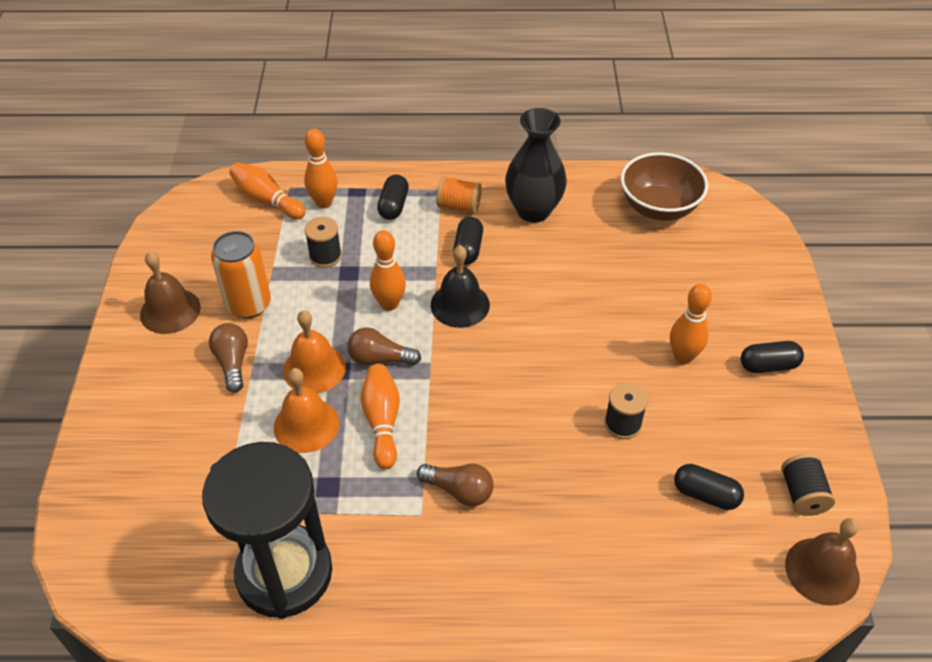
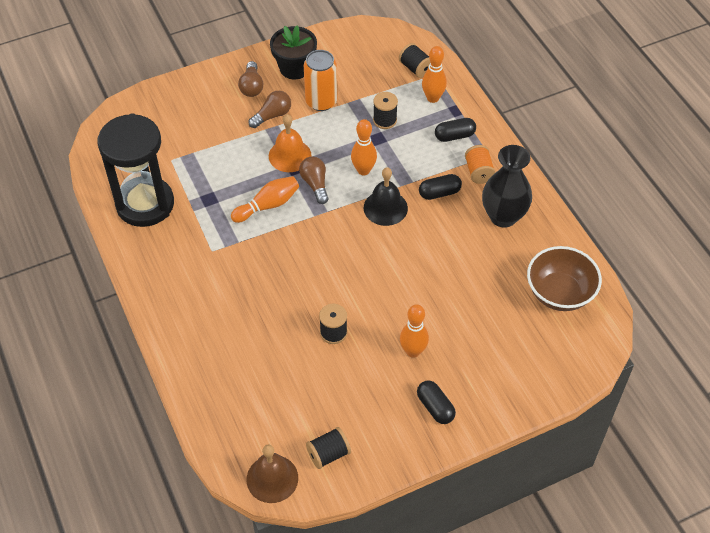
camera: 65 degrees right, 5 degrees up
(170, 310) = (295, 68): brown bell -> black flower pot
(267, 200) = (415, 68): orange bowling pin -> black spool
(306, 425) = (246, 170): orange bell -> none
(459, 491) = (237, 263): brown light bulb -> brown light bulb (251, 86)
(705, 494) = (300, 396): black capsule -> none

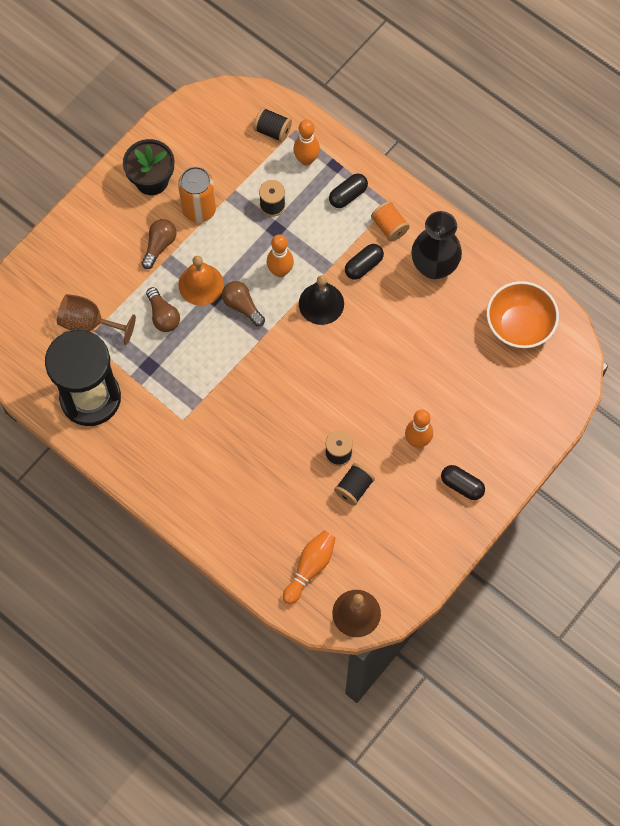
camera: 25 degrees left, 15 degrees up
(179, 149) = (89, 323): none -> brown goblet
(251, 86) = (120, 220): brown light bulb -> brown light bulb (163, 316)
(268, 205) = (209, 348): orange bowling pin -> orange bowling pin (310, 568)
(328, 454) = (392, 569): black spool -> black spool (354, 488)
(559, 293) = (519, 326): brown bowl -> orange bowl

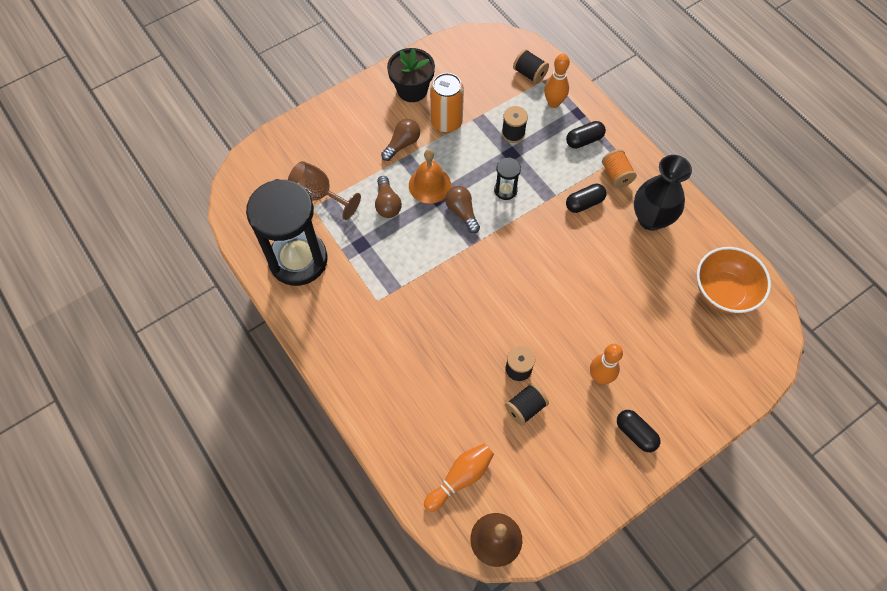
camera: 15 degrees right, 5 degrees down
(280, 271) = (505, 190): orange bowling pin -> black hourglass
(321, 303) = (536, 227): black bell -> none

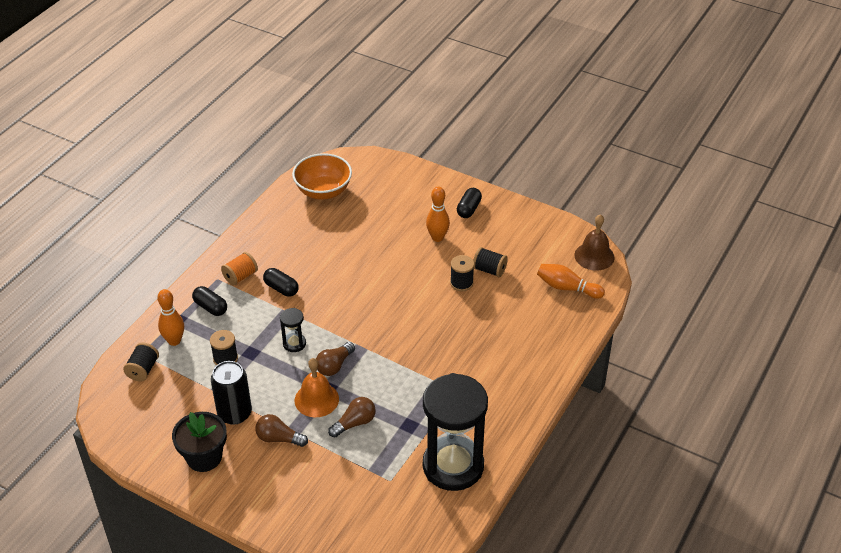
camera: 115 degrees left, 20 degrees down
(319, 195) = (373, 481): brown goblet -> none
(446, 122) = (234, 413): orange can -> black can
(651, 219) = (276, 245): black vase -> none

